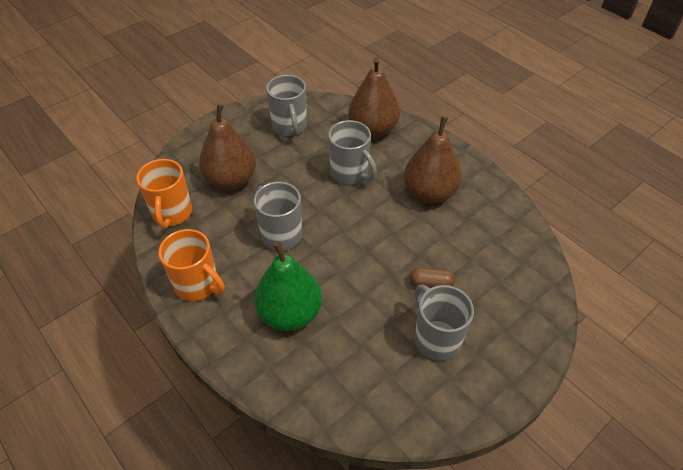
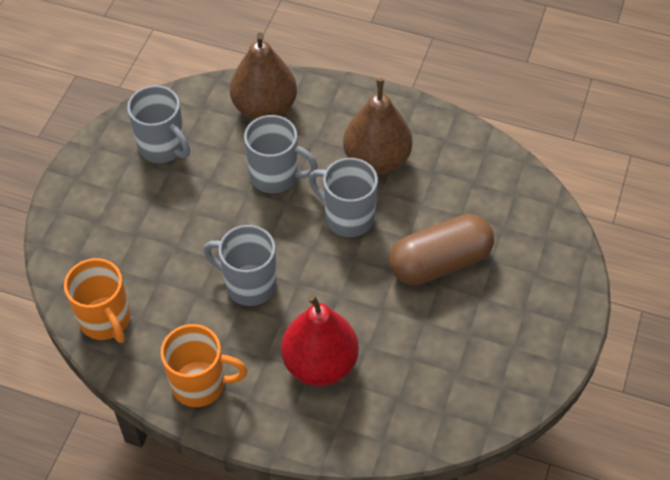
camera: 30 degrees left, 5 degrees up
(231, 180) = (144, 247): brown pear -> none
(290, 313) = (320, 363): green pear -> red pear
(431, 284) = (439, 263): brown capsule -> brown capsule, size x2.14
(436, 338) = (478, 316): grey mug -> grey mug (347, 217)

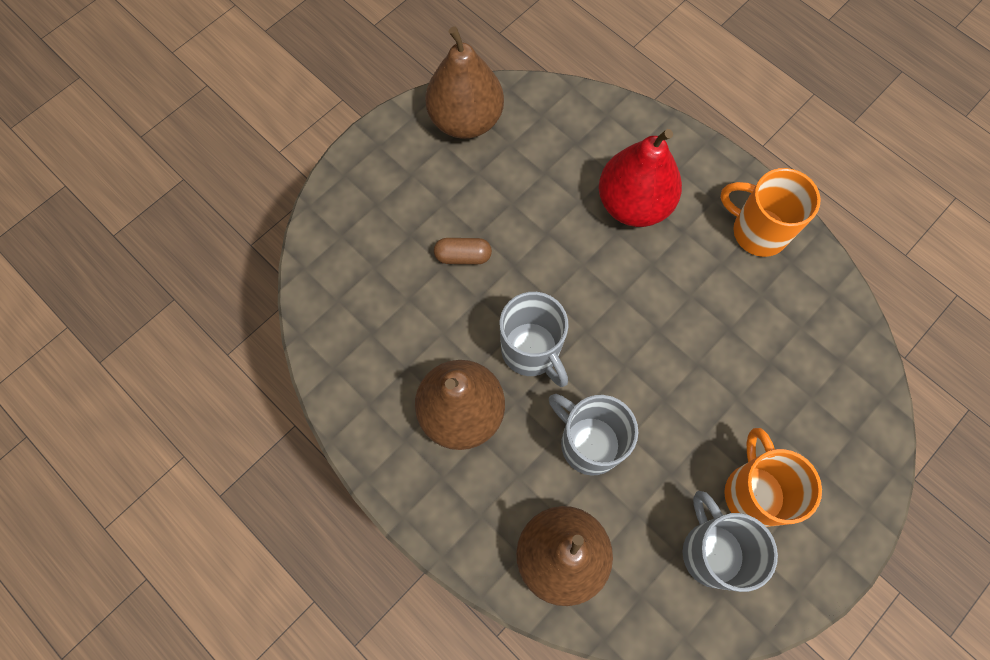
camera: 155 degrees left, 15 degrees up
(106, 320) = (837, 339): orange mug -> orange mug (753, 492)
(248, 284) = (672, 316): grey mug -> none
(439, 263) = (463, 256): brown capsule -> brown capsule, size x0.47
(509, 378) = (465, 119): none -> brown pear

